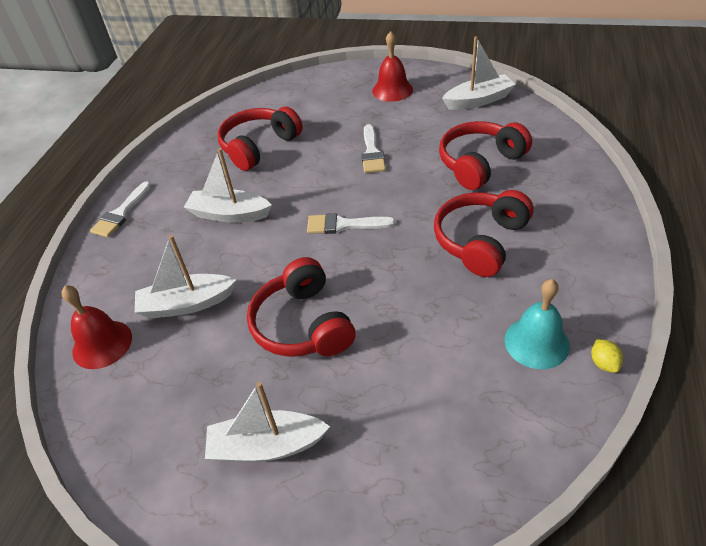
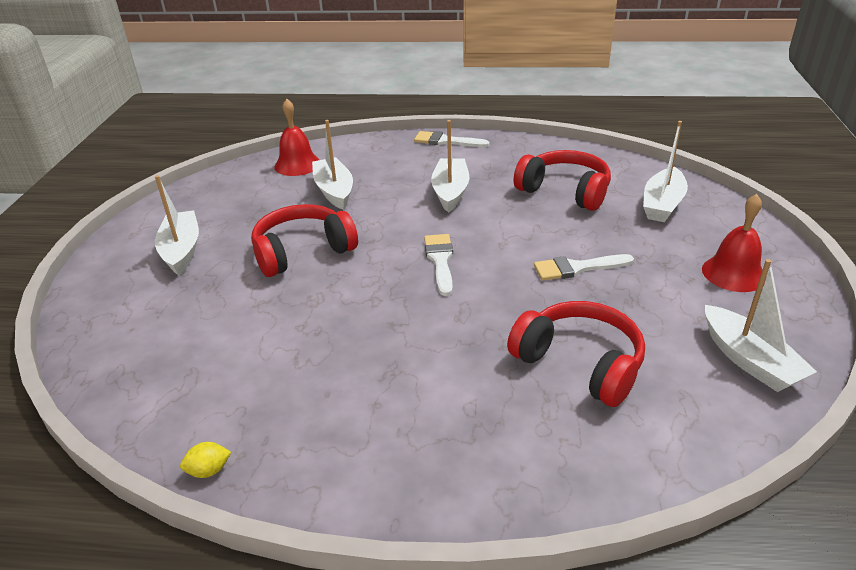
camera: 80 degrees right, 10 degrees down
(298, 103) = (662, 204): none -> white boat
(480, 241) = (418, 365): red headphones -> none
(536, 342) = (251, 412): turquoise bell -> none

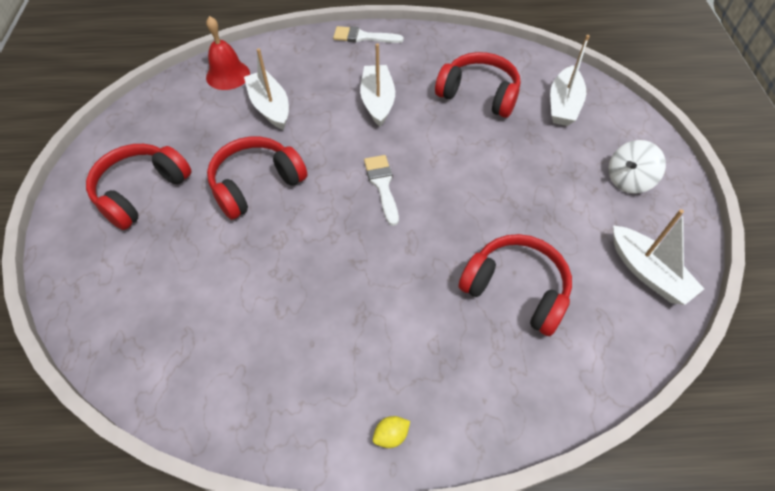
camera: 10 degrees left, 20 degrees up
(181, 250) = (141, 191): white boat -> red headphones
(209, 470) = (228, 436): yellow lemon -> yellow lemon (391, 435)
(577, 268) = (500, 184): white brush -> none
(733, 273) = (628, 180): red bell -> white spinning top

